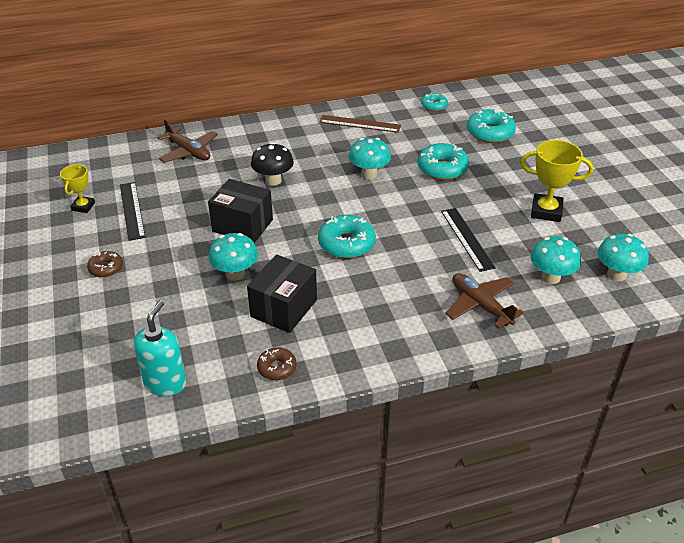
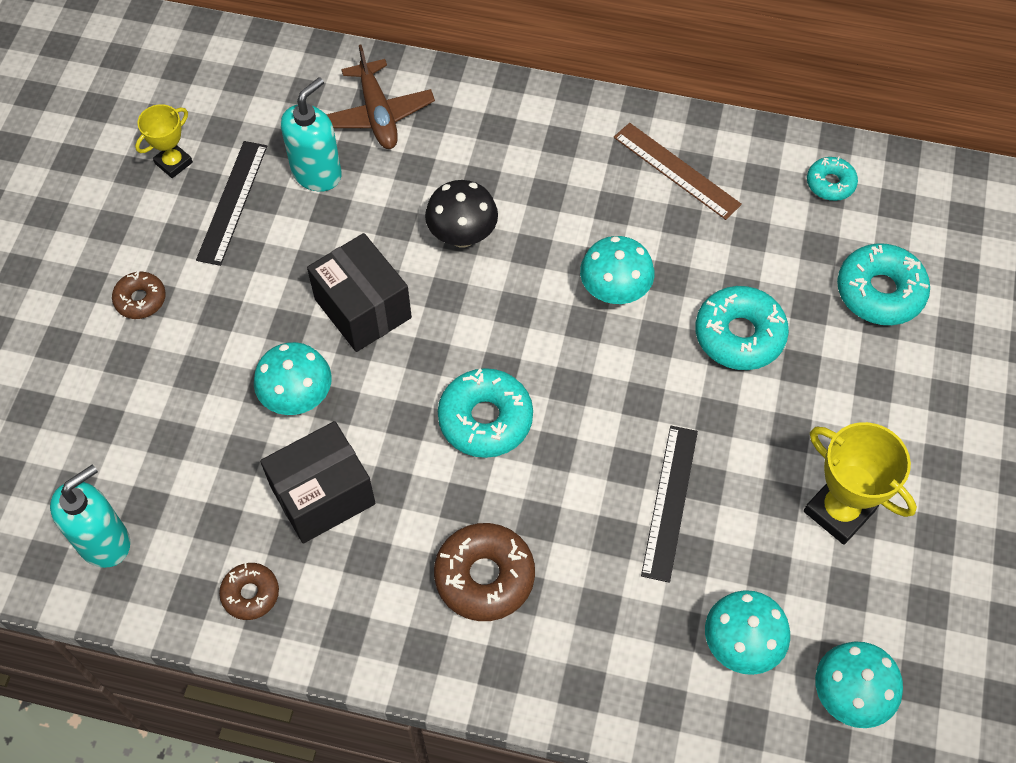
camera: 30 degrees right, 20 degrees up
(172, 183) = (317, 173): none -> turquoise soap dispenser
(401, 305) = (484, 576): none -> brown donut
(480, 305) = (595, 639): brown plane -> none

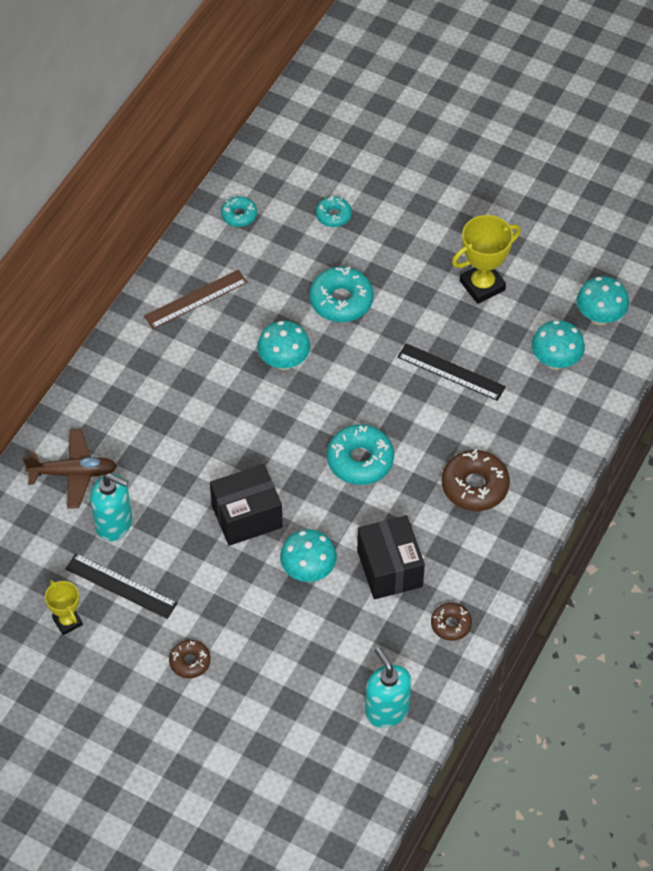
camera: 75 degrees left, 5 degrees down
(317, 173) = (114, 524): turquoise soap dispenser -> turquoise soap dispenser turned 150 degrees clockwise
(462, 236) = (205, 441): black mushroom -> none
(880, 292) = (333, 215): turquoise donut -> turquoise donut, size x0.58

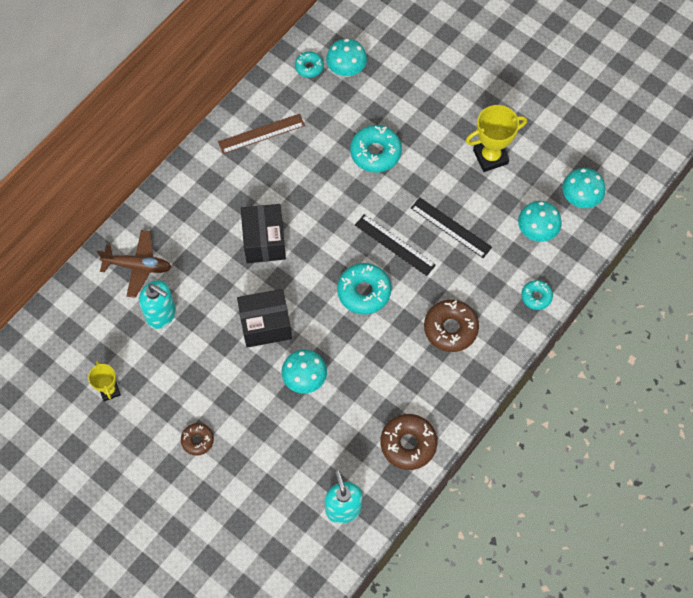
camera: 10 degrees right, 10 degrees up
(121, 586) = (156, 367): black ruler -> black ruler (394, 245)
(284, 361) = (320, 198): turquoise mushroom -> turquoise mushroom (346, 70)
(333, 215) = (383, 78): turquoise donut -> turquoise donut (536, 296)
(389, 568) = (369, 388): black box -> black box (264, 241)
(451, 624) = (408, 444): brown donut -> brown donut, size x1.72

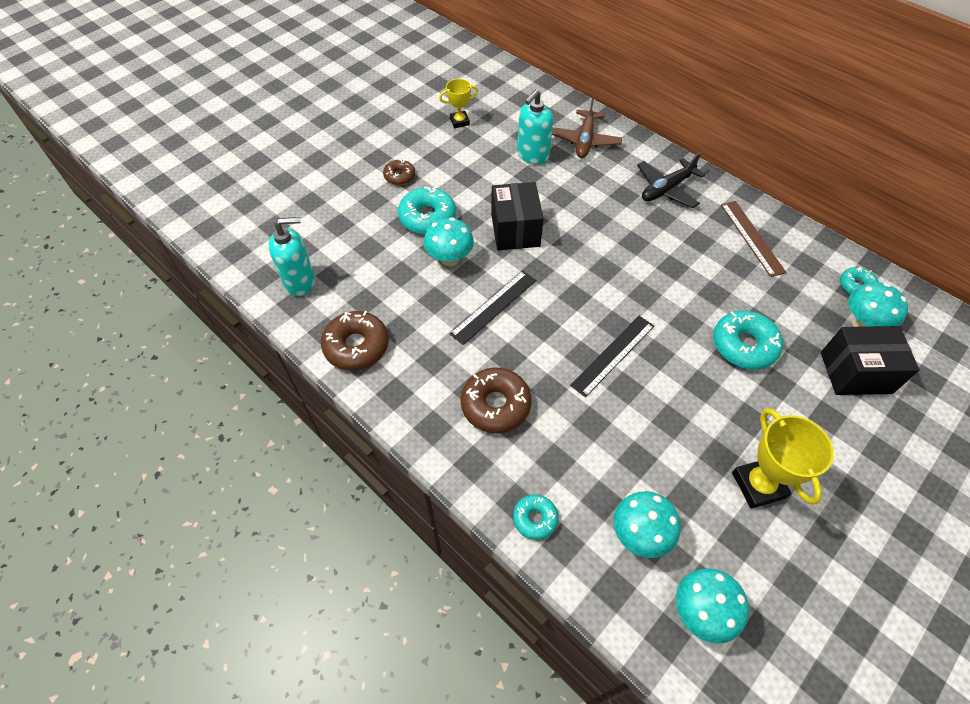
camera: 95 degrees right, 10 degrees down
(204, 196) = (666, 189): none -> black plane
(264, 241) = (614, 234): black box -> black box (855, 372)
(364, 292) = (550, 318): turquoise donut -> turquoise donut (427, 217)
(451, 227) = (640, 421): black ruler -> black ruler (494, 307)

